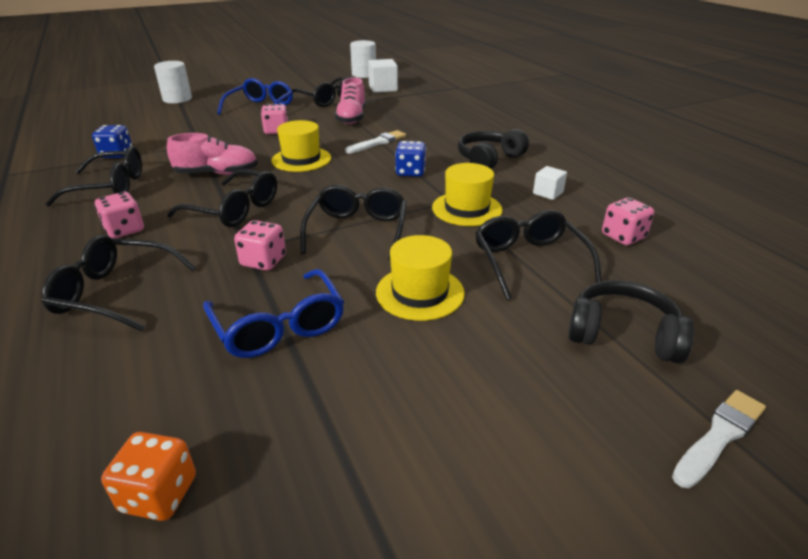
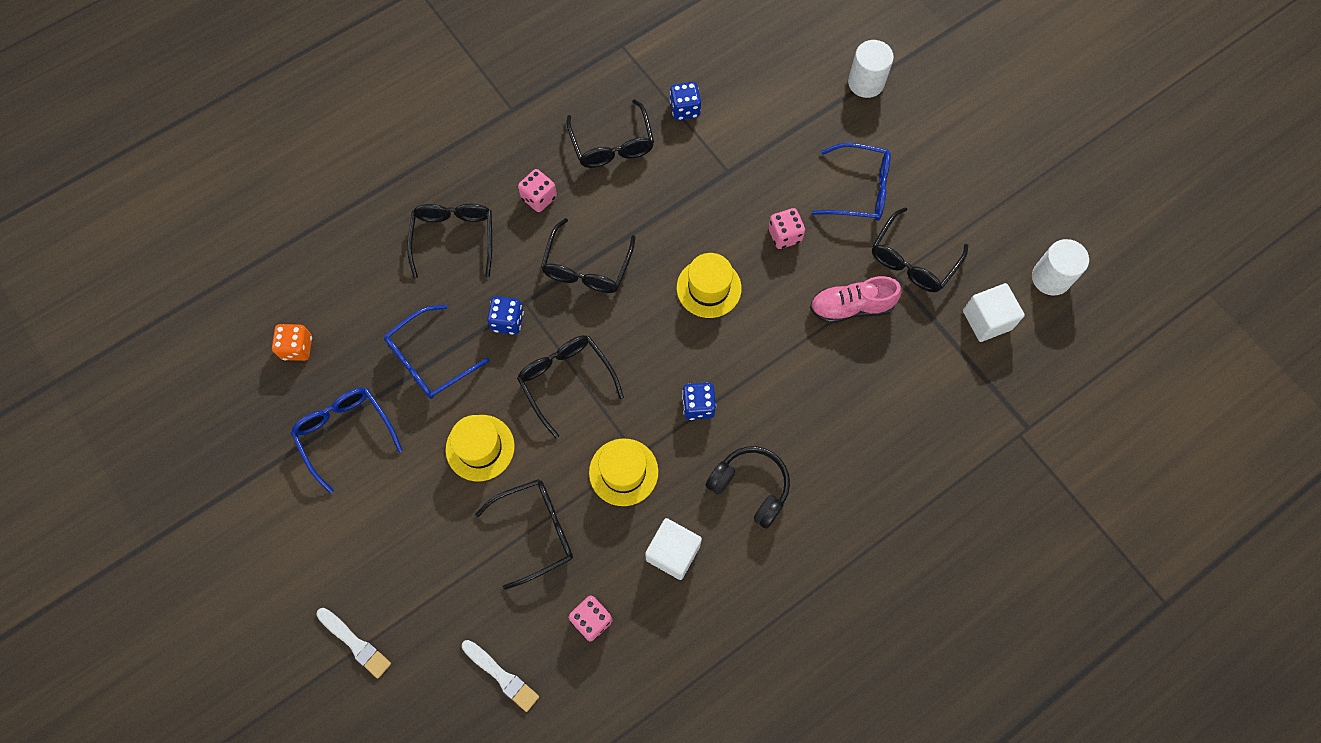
camera: 80 degrees right, 35 degrees up
(217, 173) = (658, 221): pink shoe -> none
(263, 261) = (507, 321): pink dice -> blue dice
(357, 230) = (566, 381): black glasses -> black glasses turned 120 degrees counterclockwise
(360, 428) = (345, 434): none -> blue glasses
(377, 143) = (773, 355): white brush -> white brush (501, 676)
(548, 193) = (673, 552): white cube -> white cube, size x1.68
(623, 334) = (446, 598): black headphones -> none

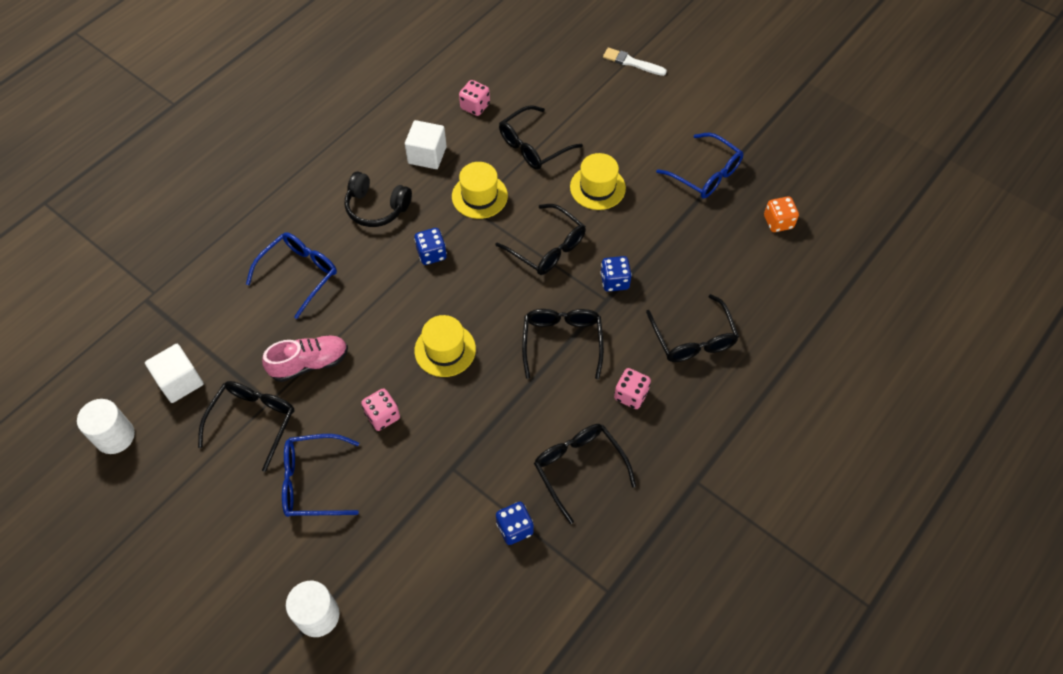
camera: 165 degrees right, 10 degrees down
(430, 360) = (666, 238): blue glasses -> blue glasses (299, 274)
(501, 676) = (526, 67): white brush -> none

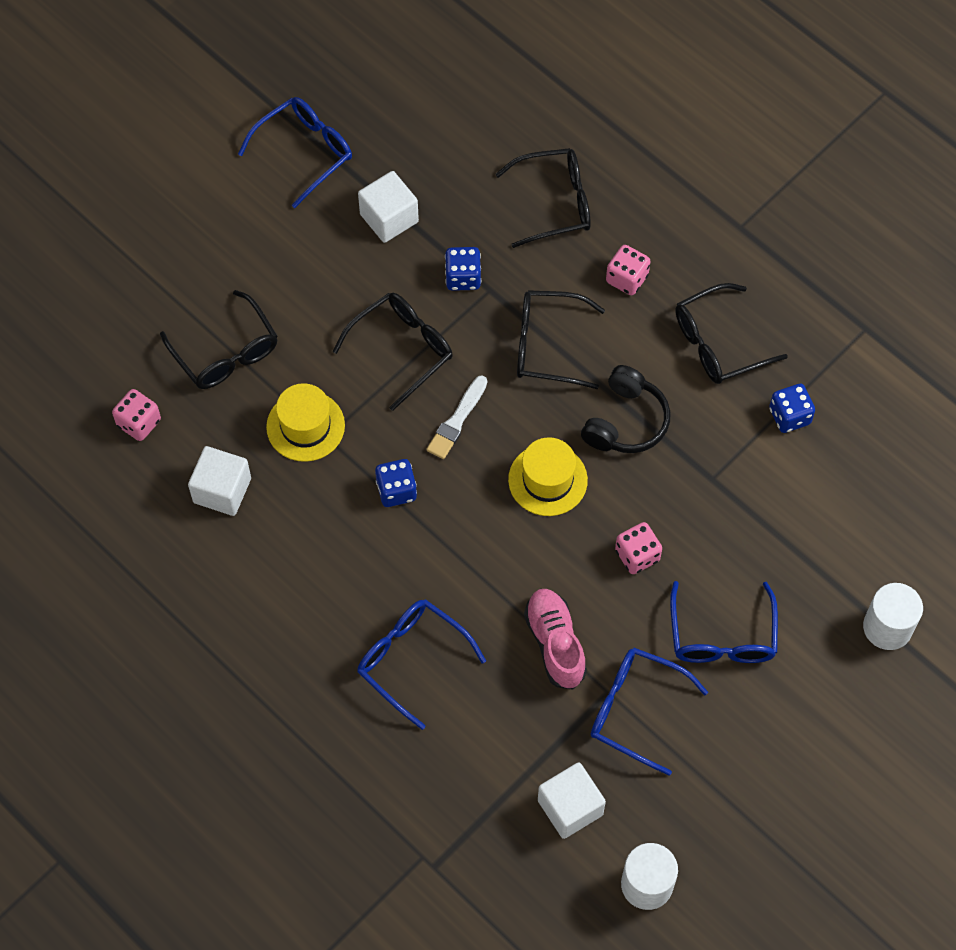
camera: 85 degrees left, 5 degrees up
(253, 421) = (635, 710): black glasses -> blue glasses
(376, 207) = (308, 559): black headphones -> black headphones (626, 421)
(597, 187) = (310, 280): yellow hat -> none
(632, 62) = (89, 213): white brush -> white brush (457, 420)
(658, 230) = (389, 218): none -> white cube
(778, 222) = (392, 85): orange dice -> none

